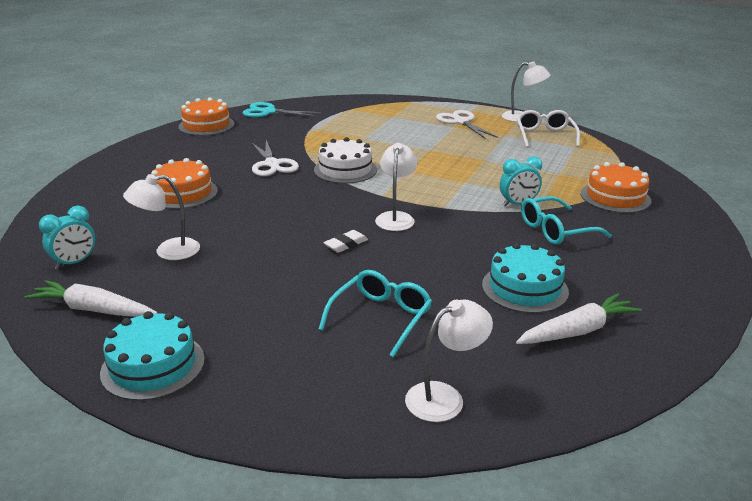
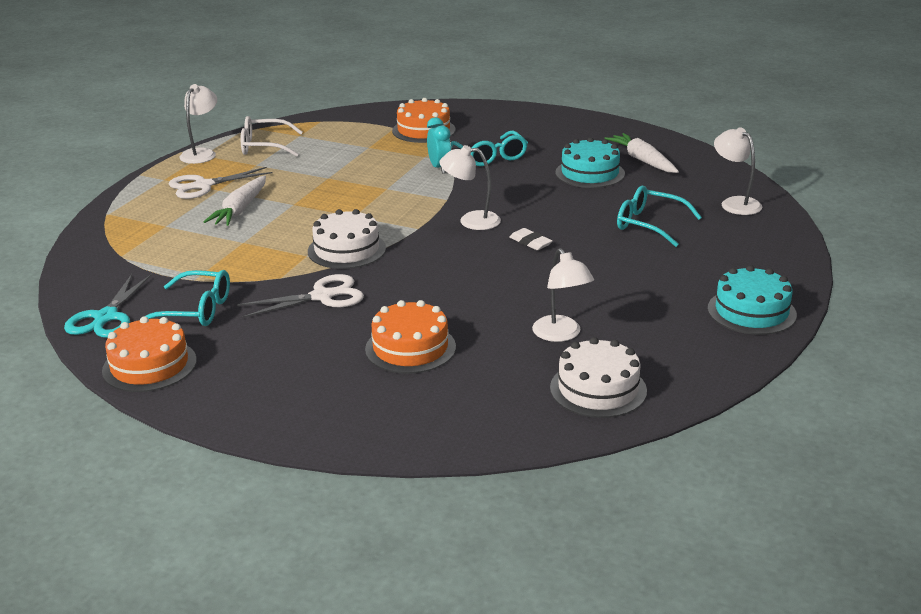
camera: 90 degrees left, 0 degrees up
(75, 263) = (598, 389): turquoise clock -> white cake
(93, 310) = (683, 357): white carrot -> white carrot (240, 209)
(268, 131) = (195, 310): none -> turquoise glasses

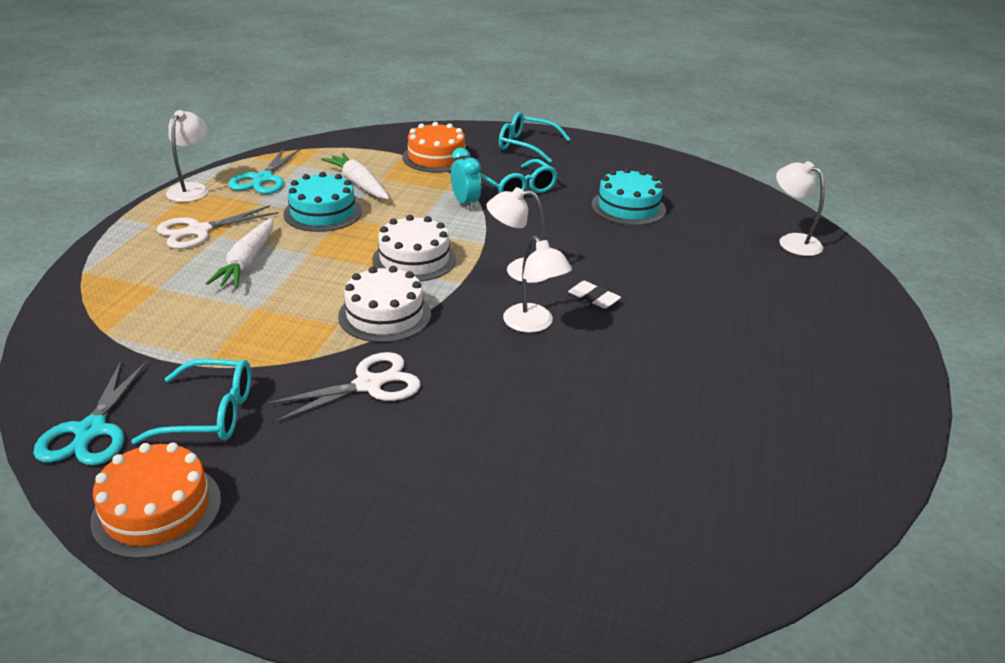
camera: 10 degrees left, 5 degrees up
(264, 146) = (263, 179): white glasses -> turquoise scissors
(410, 348) = (496, 460): orange cake -> none
(561, 335) = (671, 430): white lamp -> white lamp (534, 324)
(598, 389) = (744, 514): white cake -> white cake (414, 259)
(642, 160) = (677, 191): white carrot -> white carrot (358, 184)
(649, 224) = (714, 270): turquoise glasses -> turquoise glasses (526, 145)
(751, 311) = (871, 385): turquoise cake -> turquoise cake (322, 212)

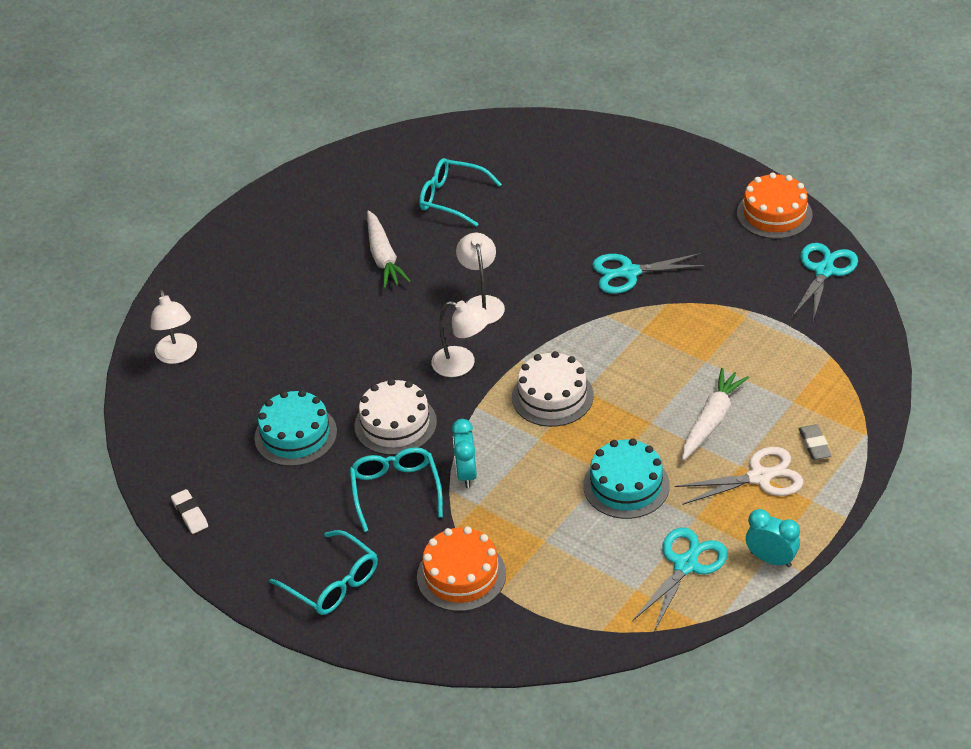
camera: 155 degrees left, 10 degrees up
(141, 258) = (814, 445): none -> grey eraser
(191, 189) = (771, 559): white lamp -> turquoise clock
(210, 414) = (744, 270): turquoise glasses -> turquoise glasses (452, 198)
(358, 184) = (574, 533): white carrot -> white carrot (383, 257)
(368, 385) = (629, 273): white scissors -> turquoise scissors
(385, 315) = (599, 334): white cake -> white cake (395, 424)
(593, 298) = (416, 321): white eraser -> white eraser (190, 514)

